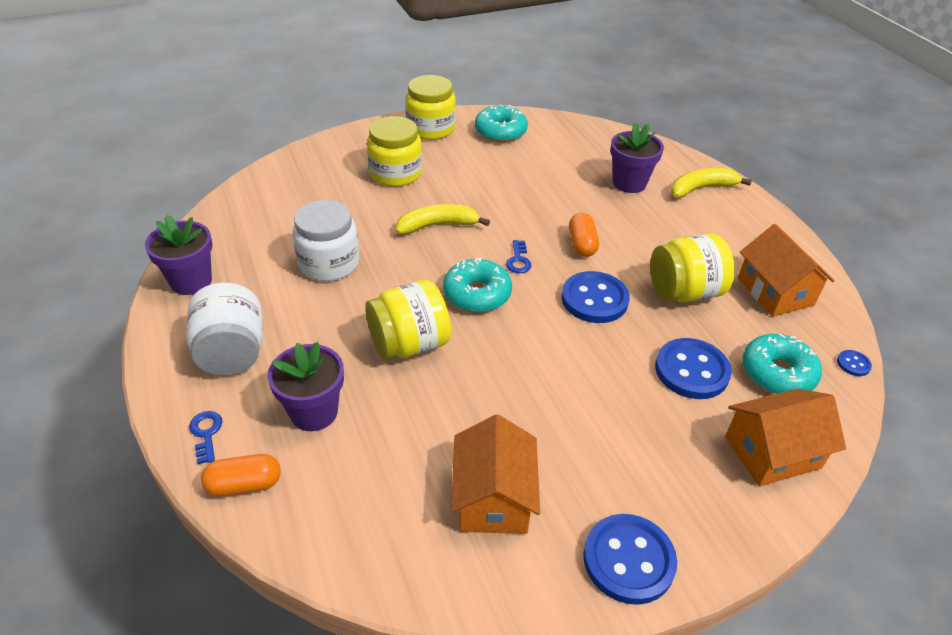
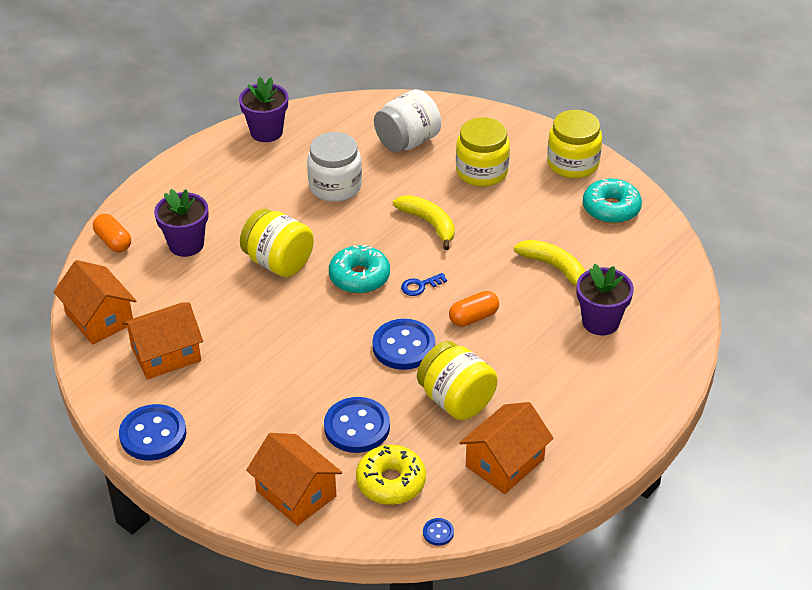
camera: 65 degrees right, 0 degrees up
(206, 434) = (141, 207): blue key -> none
(232, 353) = (213, 184): white jar -> white jar (407, 142)
(380, 550) = (99, 318): none -> orange house
(701, 188) = (638, 376): yellow banana -> yellow banana (554, 268)
(777, 373) = (391, 482): turquoise donut -> yellow donut

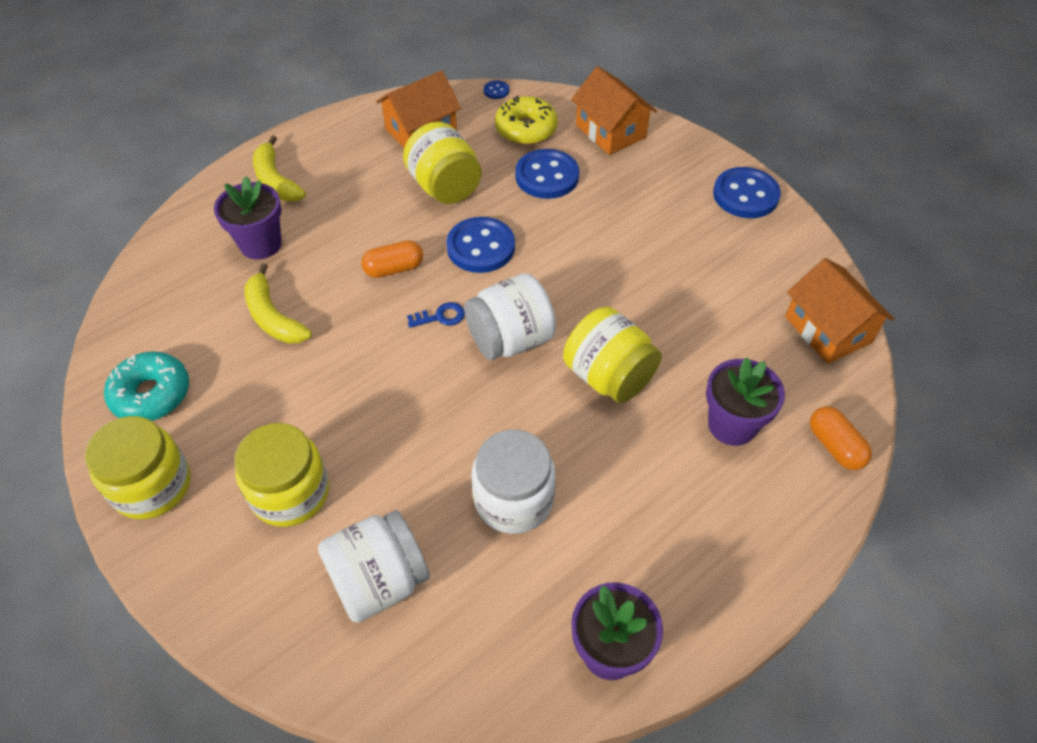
camera: 170 degrees left, 10 degrees up
(166, 354) = (742, 274): orange house -> none
(359, 277) = (510, 339): turquoise donut -> white jar
(429, 224) = (399, 407): yellow banana -> yellow banana (276, 180)

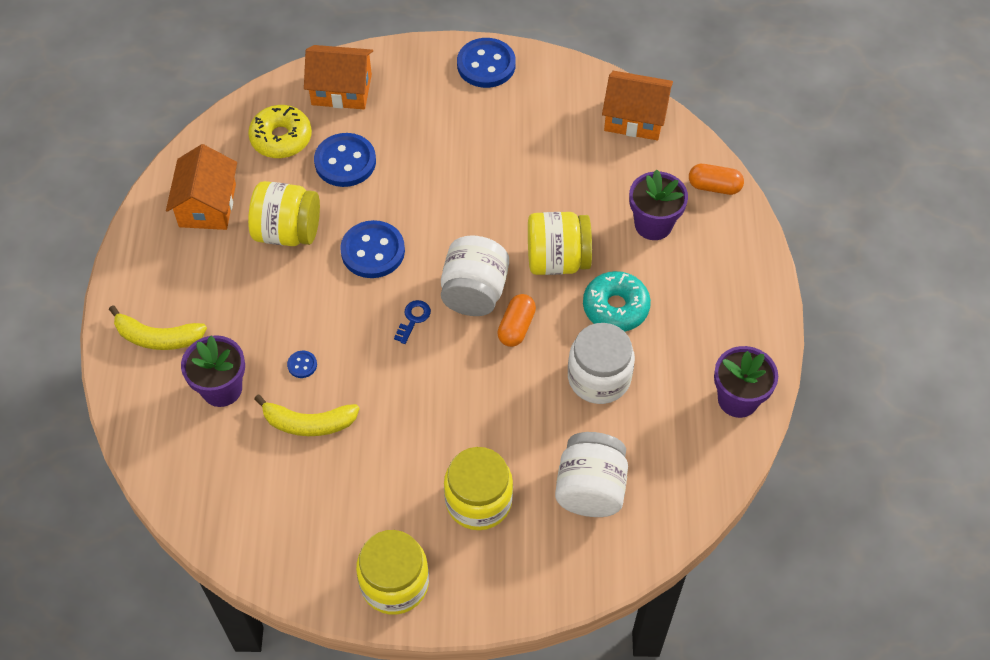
camera: 50 degrees left, 5 degrees up
(151, 394) = (307, 543): turquoise donut -> turquoise donut (615, 307)
(394, 269) = (338, 318): orange capsule -> orange capsule (516, 327)
(496, 91) = (216, 125): blue button -> blue button (302, 365)

